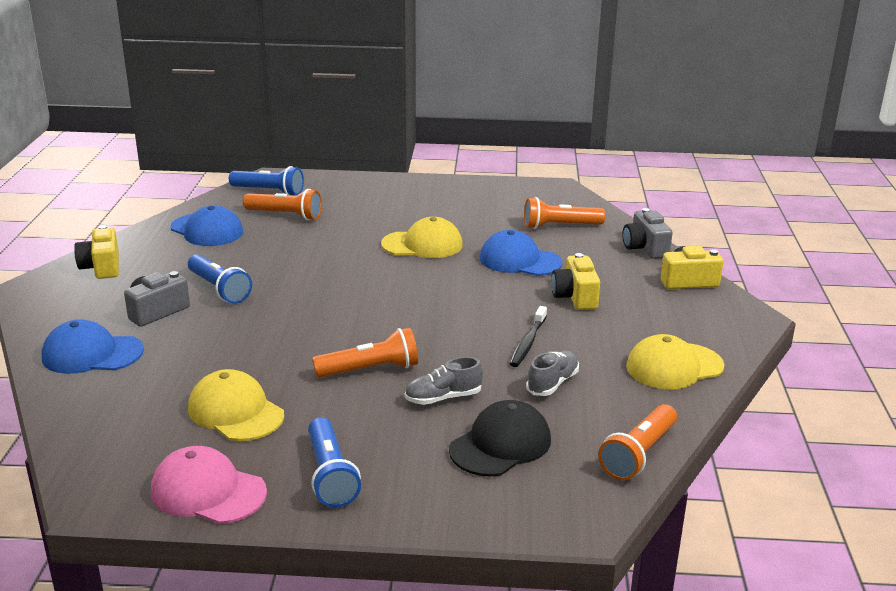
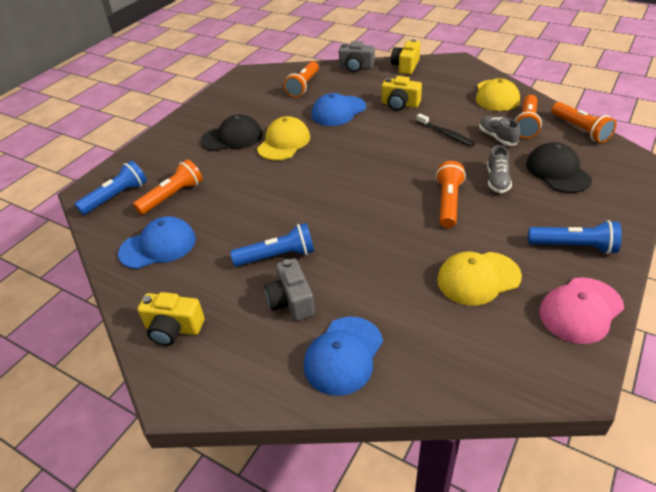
camera: 60 degrees left, 15 degrees up
(410, 215) = (232, 137): none -> black cap
(612, 403) = (526, 124): none -> orange flashlight

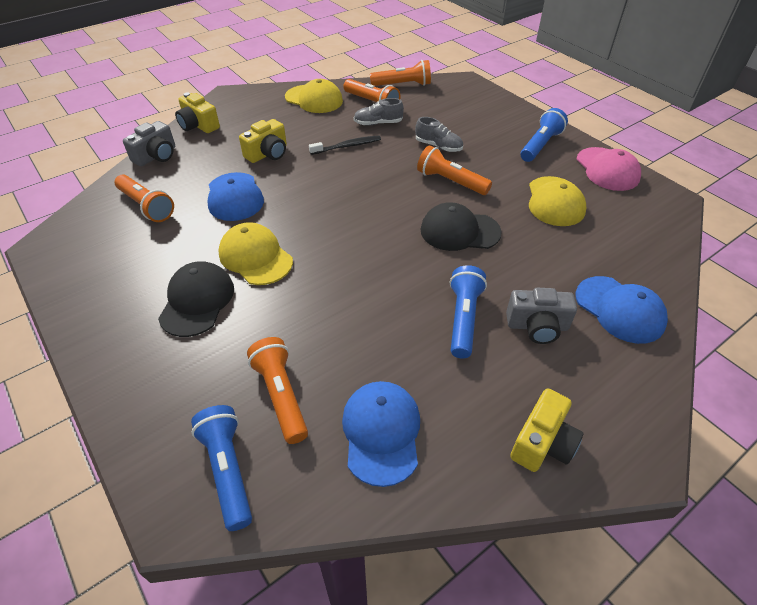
camera: 70 degrees left, 5 degrees up
(557, 171) = (448, 116): black cap -> black cap (459, 231)

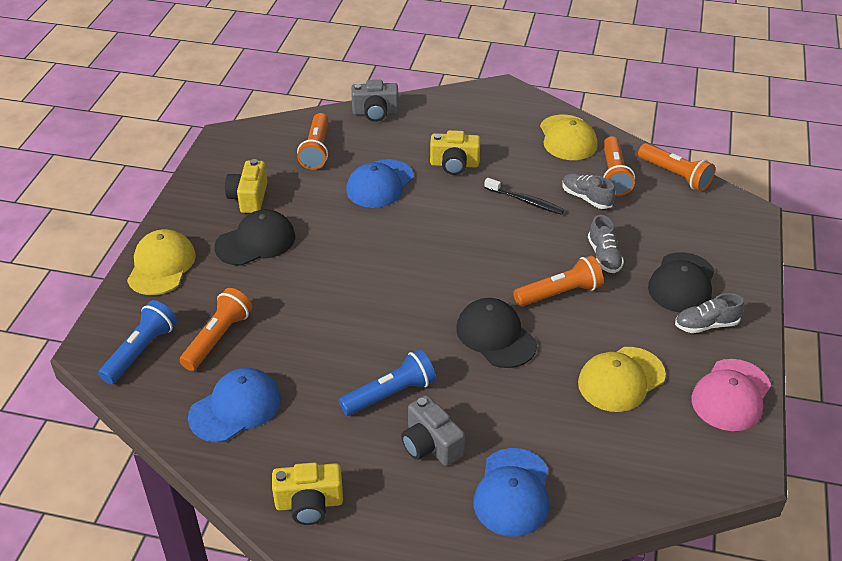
camera: 50 degrees right, 5 degrees down
(198, 125) = (440, 104): yellow camera -> yellow camera (249, 198)
(255, 257) = (328, 240): yellow cap -> yellow cap (161, 265)
(450, 181) = (559, 293): orange flashlight -> orange flashlight turned 75 degrees clockwise
(496, 133) = (682, 283): none -> black cap
(540, 145) = (706, 325): blue flashlight -> grey shoe

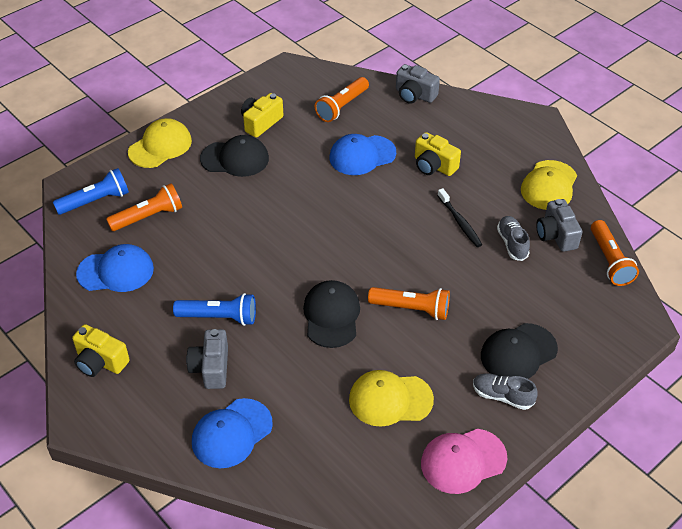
camera: 35 degrees right, 5 degrees up
(604, 256) = (477, 298): grey shoe -> none
(614, 175) = (556, 235): orange flashlight -> grey camera

